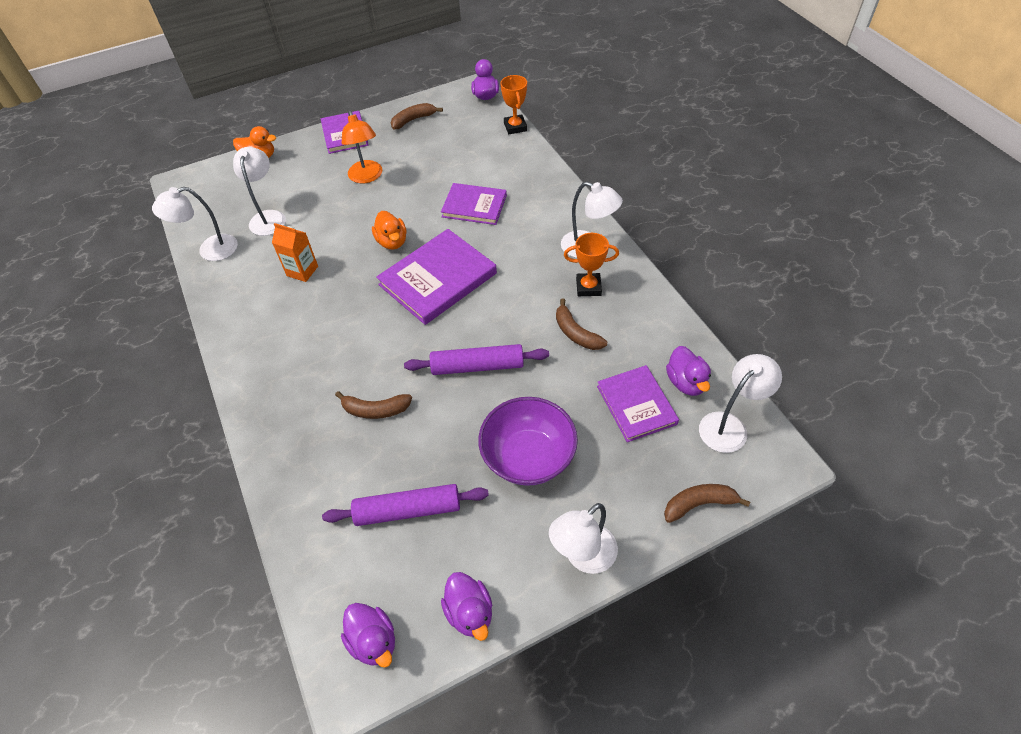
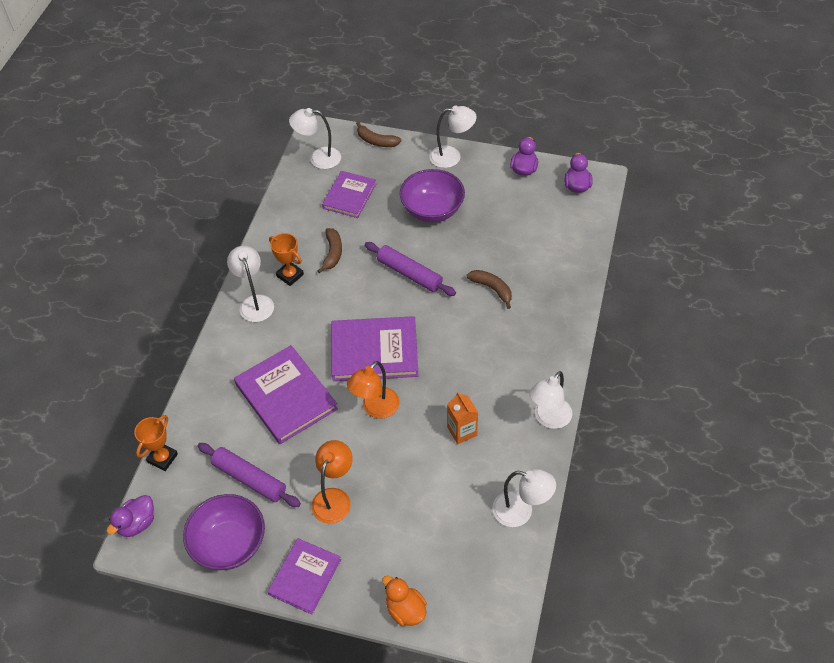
camera: 140 degrees left, 0 degrees up
(268, 217) = (449, 514): white lamp -> white lamp (548, 419)
(392, 242) = (375, 409): orange duck -> orange lamp
(408, 510) = (517, 226): purple rolling pin -> purple rolling pin (249, 479)
(413, 120) = (229, 544): brown banana -> purple bowl
(474, 206) = (286, 396): purple book -> purple book, size x1.54
(686, 382) = (310, 189): purple duck -> none

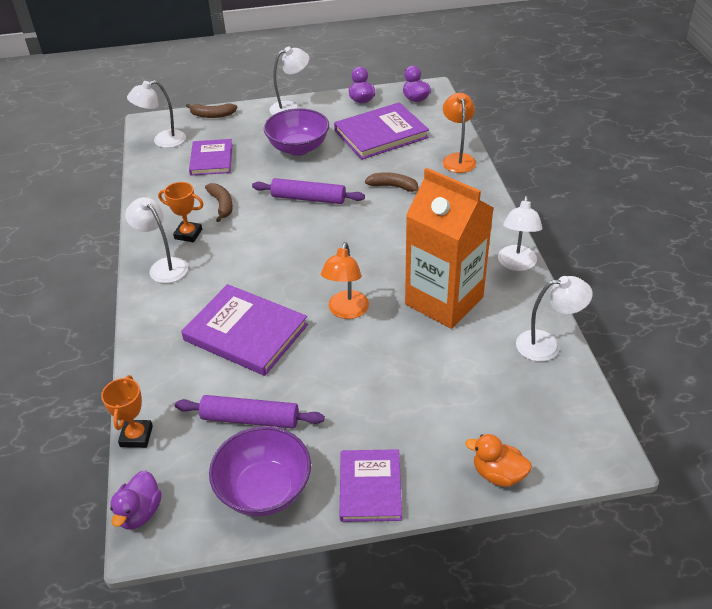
camera: 25 degrees left, 10 degrees down
(334, 498) = (354, 402): orange lamp -> orange lamp (457, 159)
(374, 351) = (314, 266): purple book -> purple book (381, 134)
(462, 431) = (444, 300): orange carton -> orange carton, size x2.36

